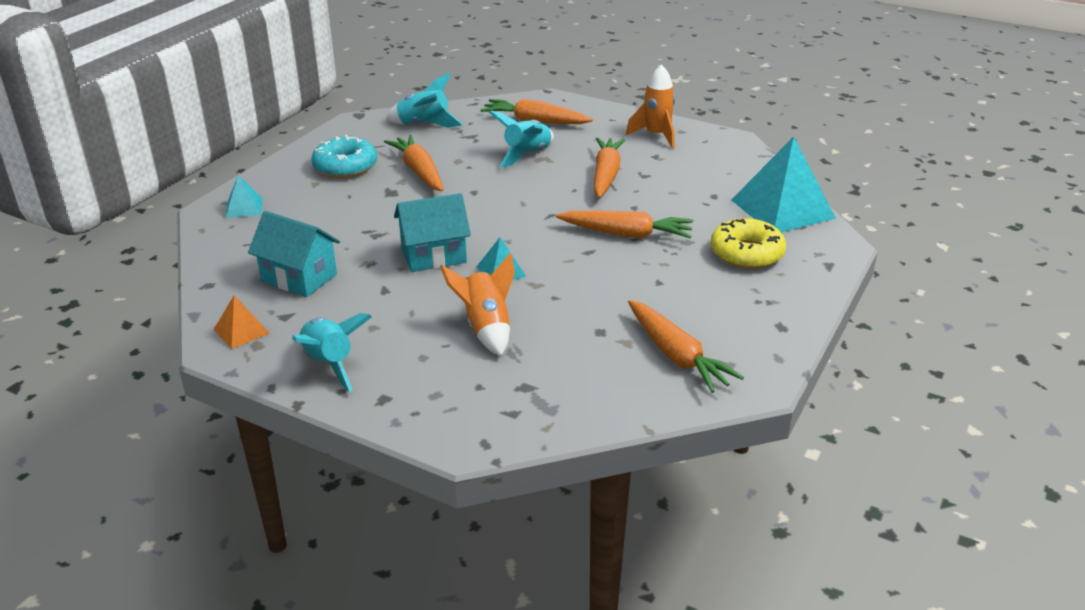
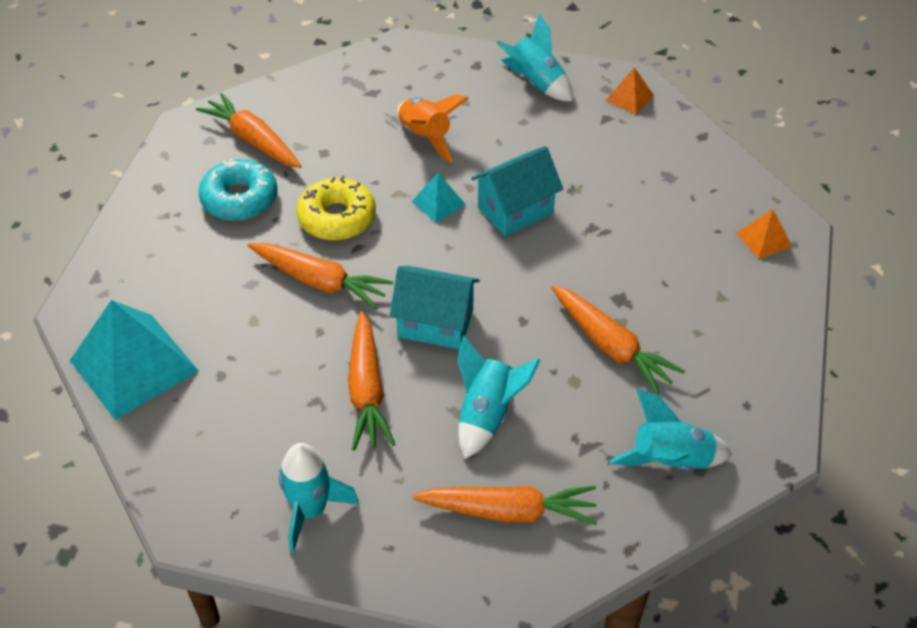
camera: 165 degrees right, 15 degrees up
(244, 208) = (764, 239): turquoise pyramid -> orange pyramid
(299, 278) = (626, 159): turquoise house -> turquoise house (435, 323)
(345, 166) = (709, 336): turquoise donut -> turquoise donut (239, 199)
(627, 234) = (320, 282): orange carrot -> orange carrot turned 150 degrees counterclockwise
(656, 135) = (311, 510): orange rocket -> turquoise rocket
(746, 253) = (184, 277): yellow donut -> yellow donut (337, 218)

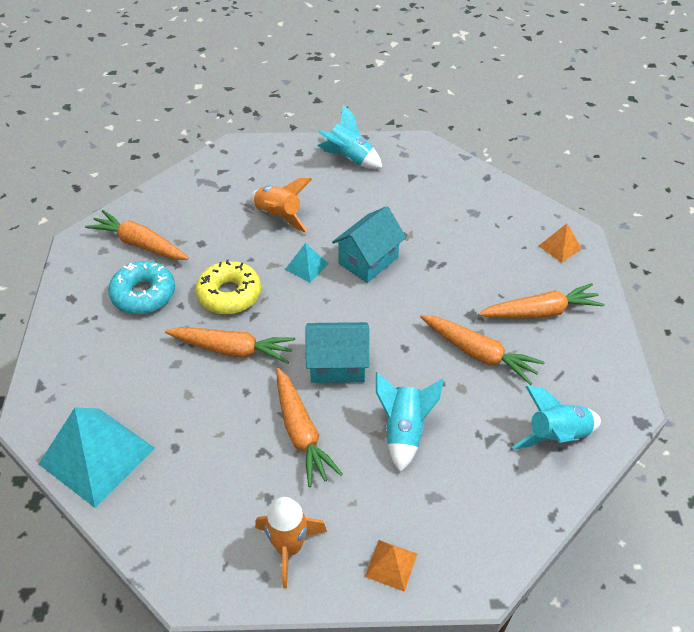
camera: 15 degrees left, 0 degrees up
(311, 510) = (289, 547): turquoise rocket -> orange rocket
(509, 511) = (449, 508): orange carrot -> orange carrot (541, 312)
(629, 98) = (423, 158): orange pyramid -> orange pyramid (391, 565)

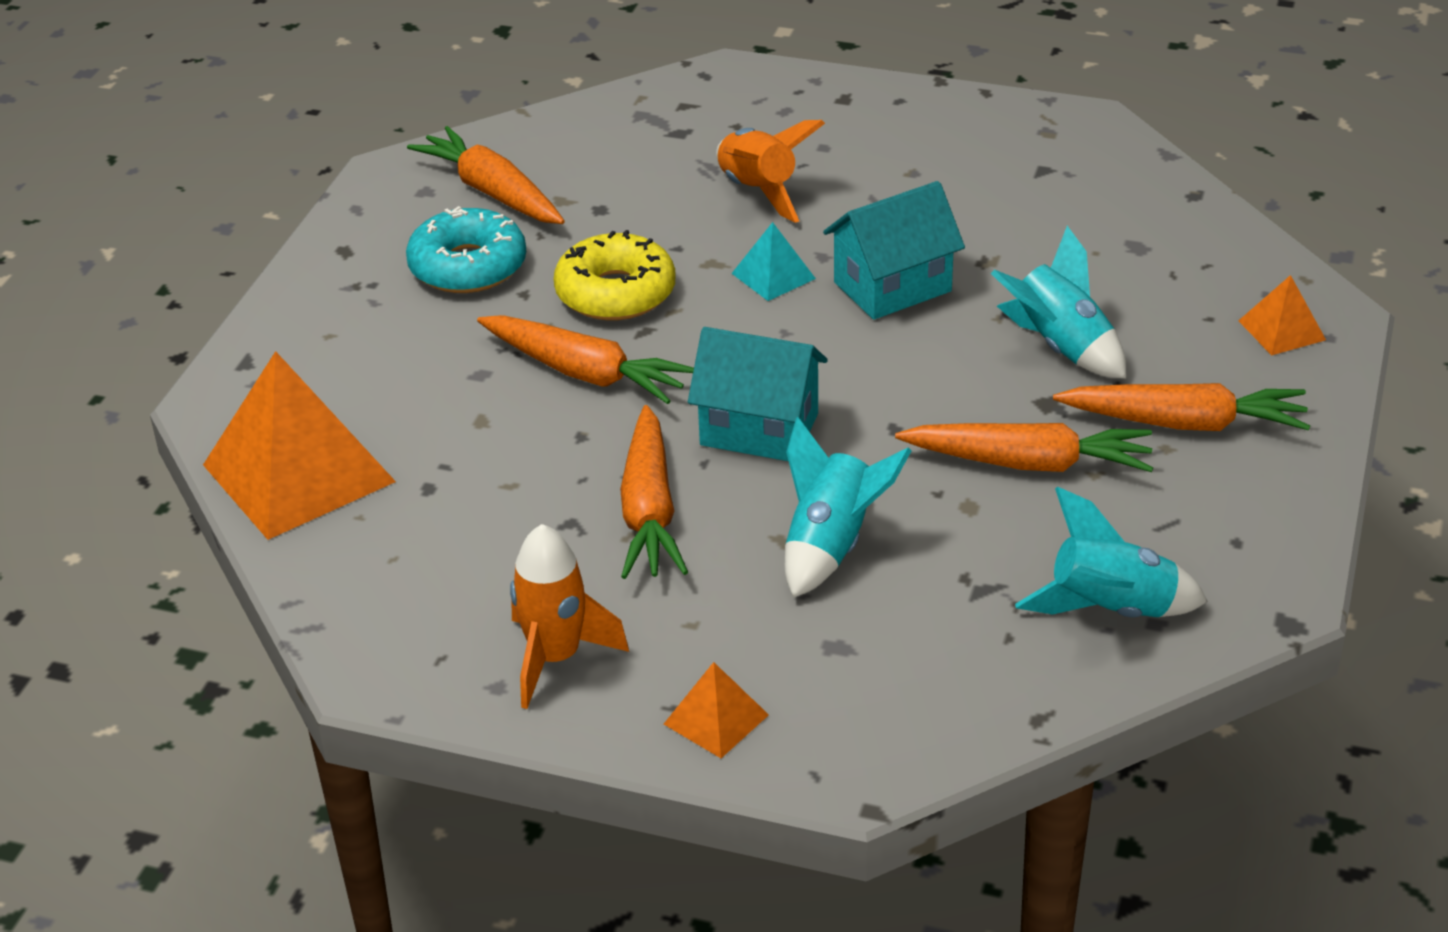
camera: 20 degrees right, 10 degrees down
(97, 455) = (298, 473): turquoise pyramid -> orange pyramid
(349, 159) = (936, 123): turquoise rocket -> turquoise rocket (1060, 347)
(479, 354) = (1030, 463): orange carrot -> orange carrot turned 45 degrees counterclockwise

